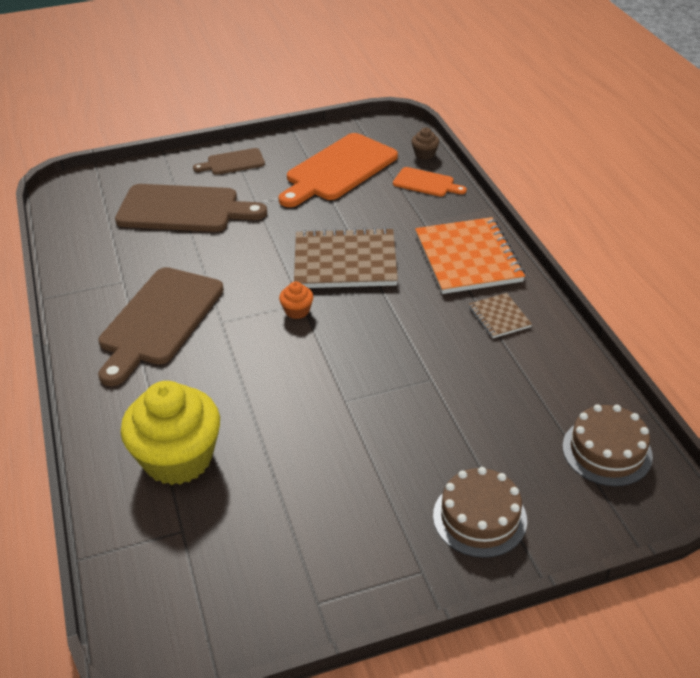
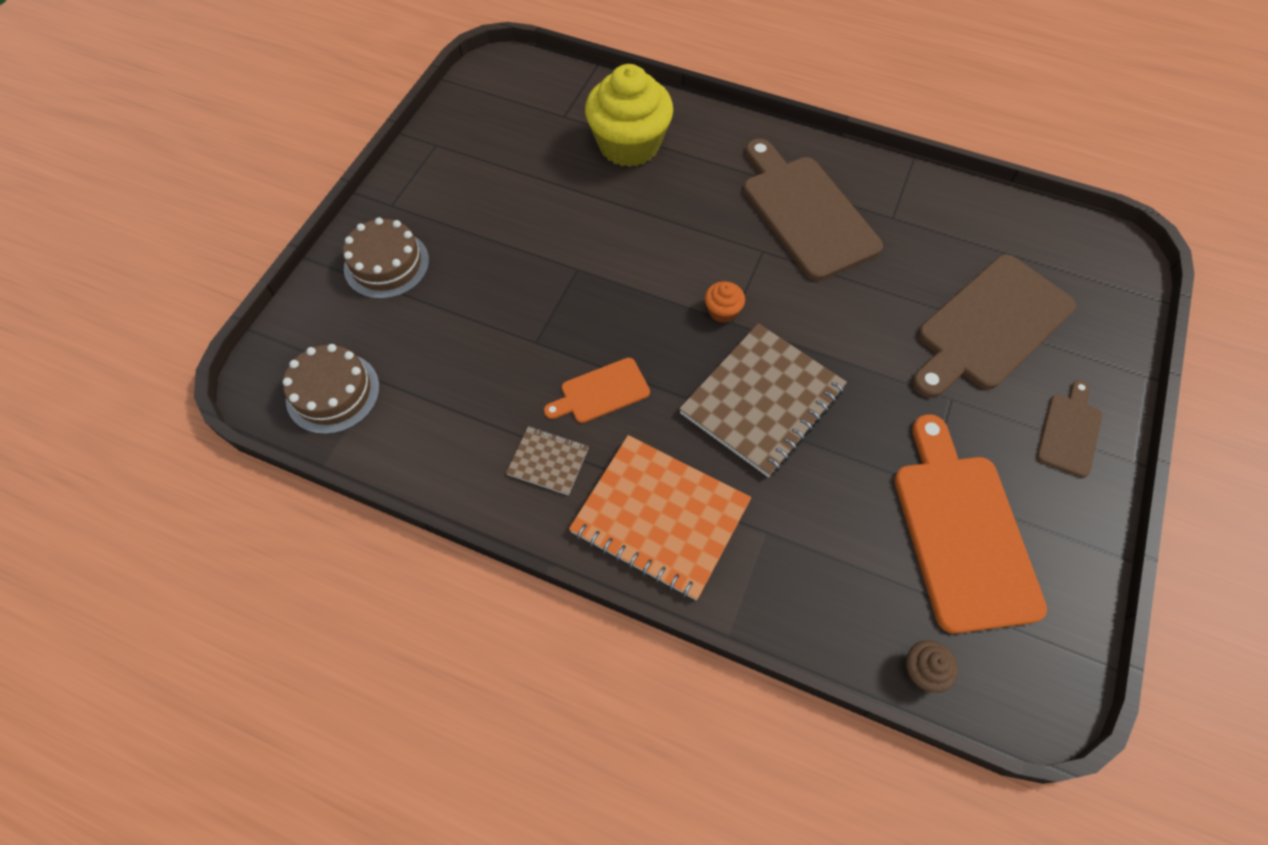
camera: 130 degrees right, 20 degrees up
(426, 183) = (847, 608): orange cutting board -> orange cutting board (601, 392)

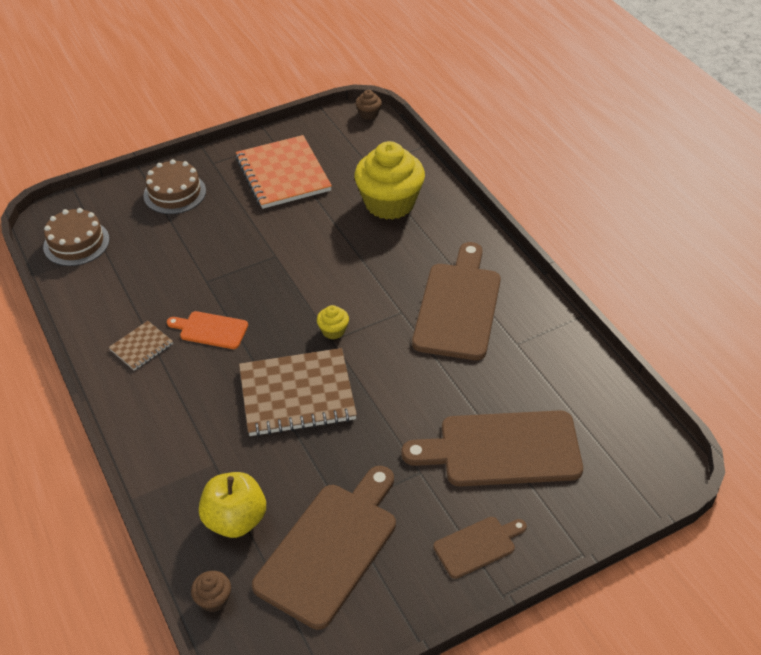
camera: 40 degrees right, 15 degrees down
(503, 61) = (368, 114): none -> brown cupcake
(548, 461) = (141, 347): brown notebook -> brown notebook turned 75 degrees clockwise
(660, 517) = (166, 415): orange notebook -> orange notebook (283, 174)
(722, 311) = (333, 331): orange cupcake -> yellow cupcake
(851, 573) = (235, 520): none -> yellow apple
(962, 532) = (330, 548): orange cutting board -> brown cutting board

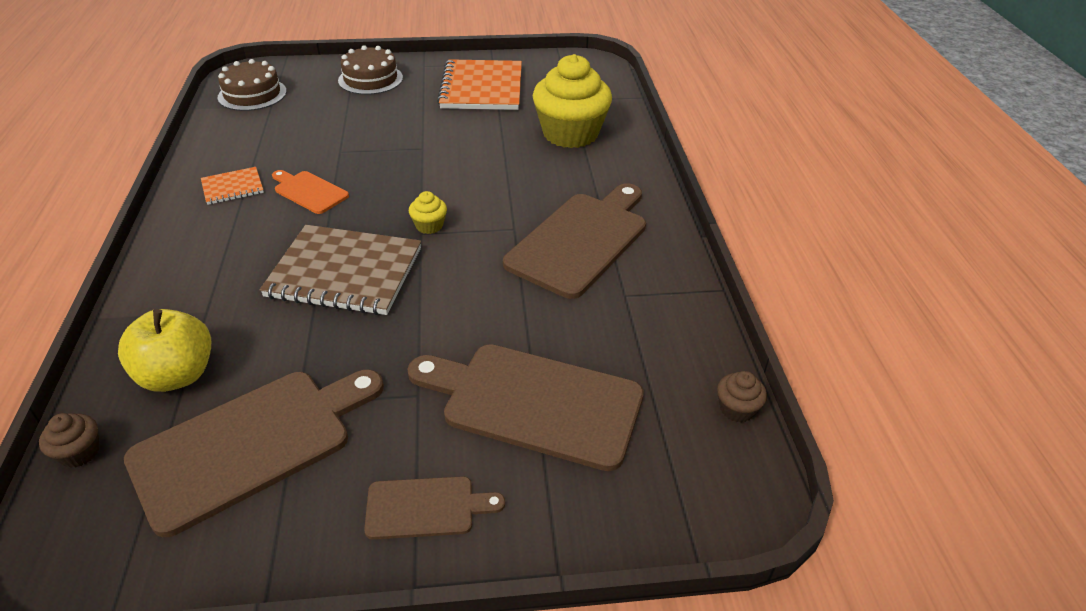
camera: 20 degrees right, 5 degrees down
(141, 347) = (232, 187): brown notebook -> orange notebook
(368, 114) = (600, 62): brown cupcake -> brown cupcake (737, 409)

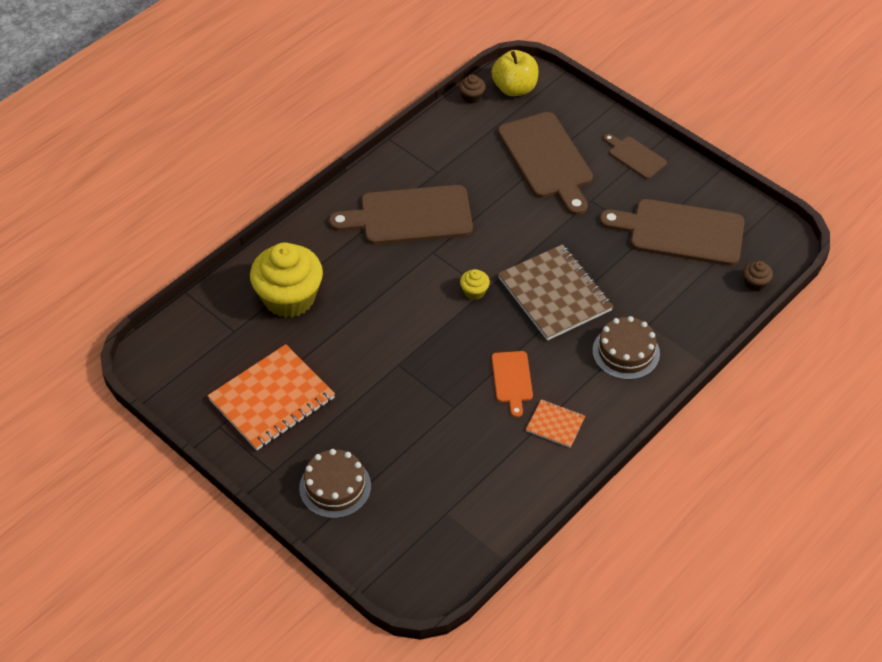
camera: 130 degrees left, 10 degrees up
(177, 375) = (688, 293): yellow apple -> yellow apple (514, 88)
(252, 94) = (445, 545): brown cake -> brown cake (626, 352)

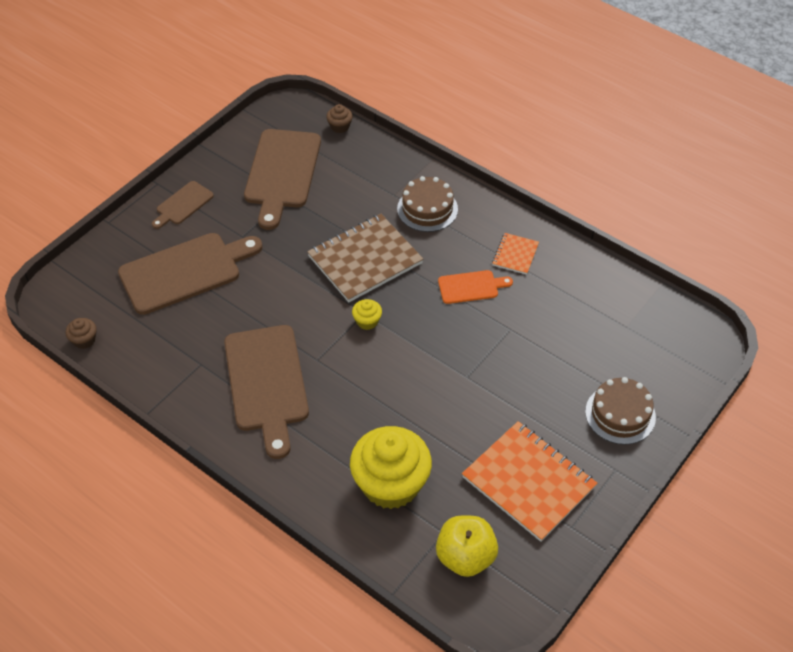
camera: 95 degrees left, 0 degrees up
(514, 88) = (74, 303): yellow apple -> yellow apple (465, 557)

